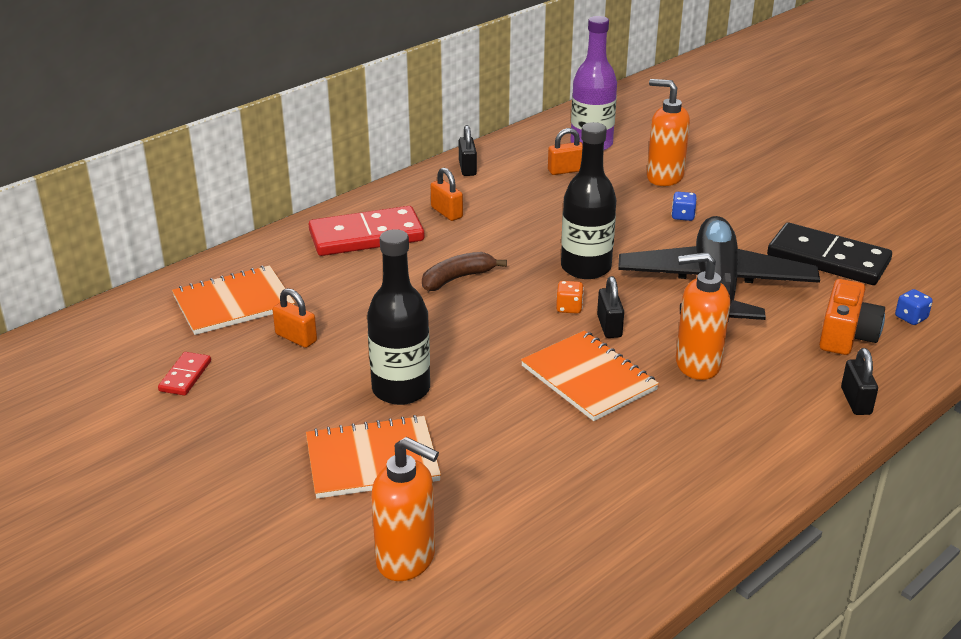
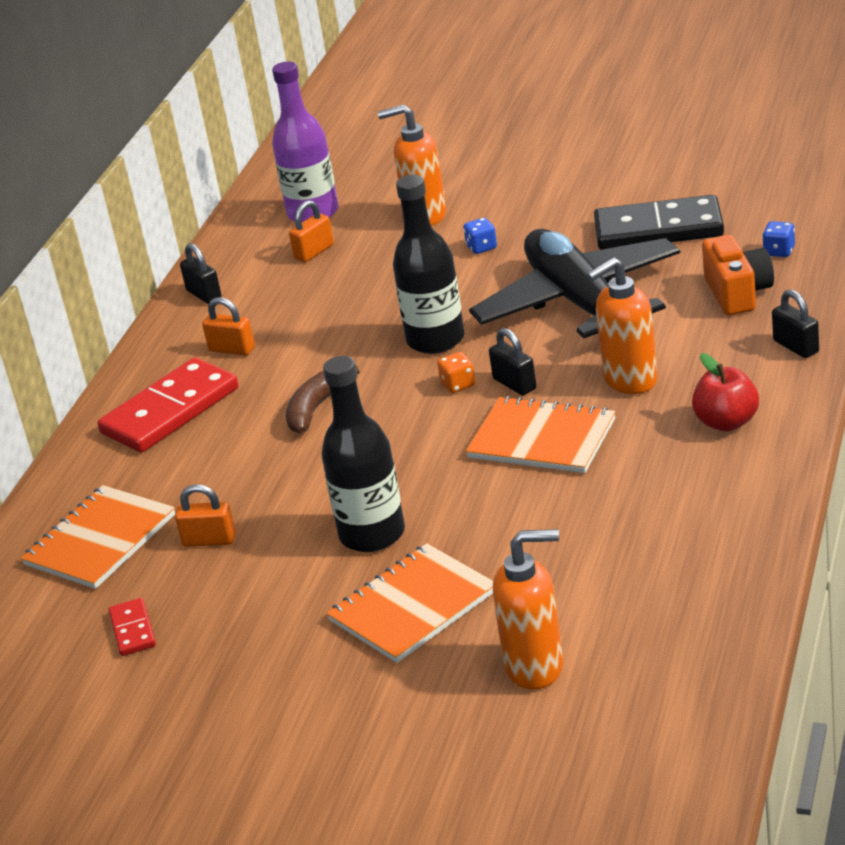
camera: 25 degrees left, 0 degrees up
(742, 436) = (726, 422): none -> red apple

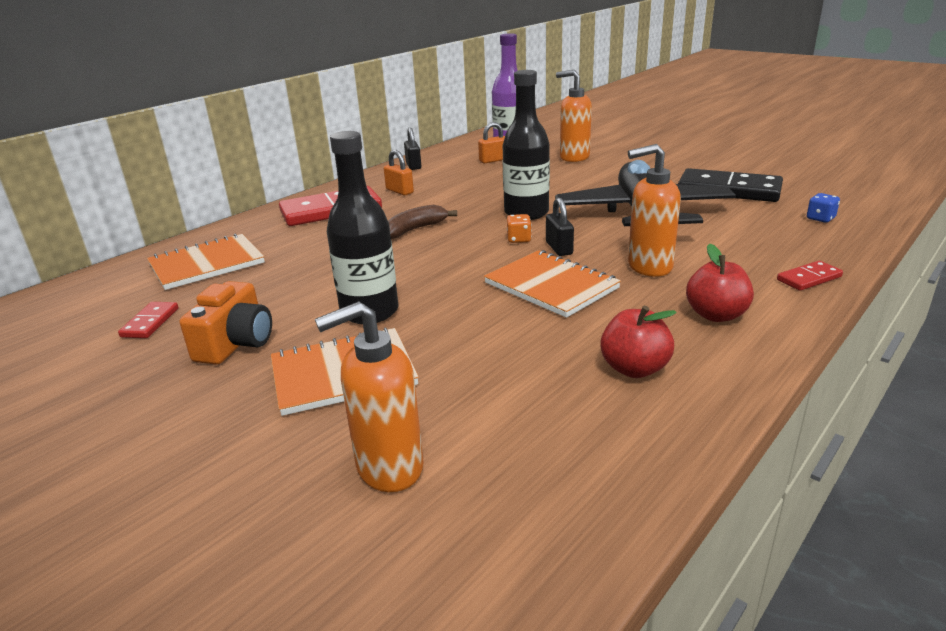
camera: 20 degrees right, 5 degrees down
(209, 540) = (265, 283): orange padlock -> none
(481, 247) = (597, 176): blue dice -> none
(535, 667) = (388, 468): orange soap dispenser -> orange soap dispenser turned 135 degrees clockwise
(682, 507) = (634, 369): none -> red apple
(738, 293) = (772, 235): orange camera -> orange camera (236, 343)
(796, 346) = (809, 278): black padlock -> red domino

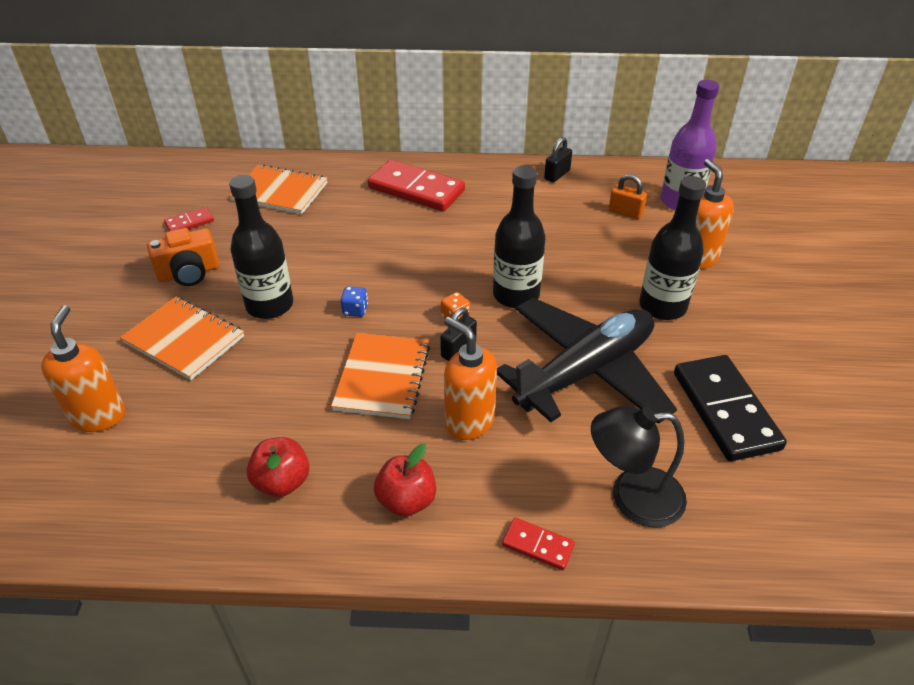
camera: 50 degrees right, 15 degrees up
(388, 468) = (99, 416): orange soap dispenser -> orange soap dispenser turned 60 degrees clockwise
(399, 191) = (491, 200): orange padlock -> none
(414, 229) = (421, 251): brown banana -> none
(607, 178) = (662, 306): none -> black bottle
(785, 236) = (632, 497): none -> black lamp
(820, 218) = (714, 513): blue dice -> blue dice (355, 310)

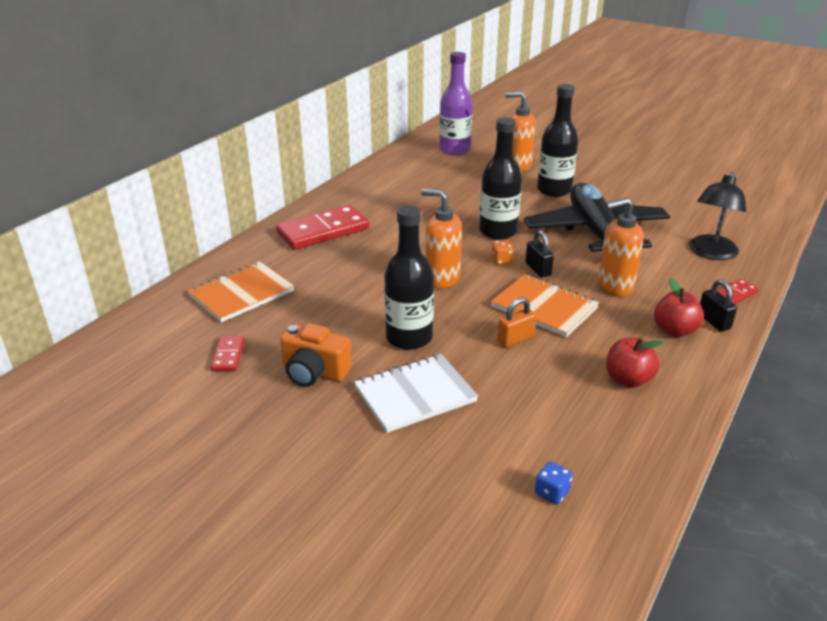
camera: 60 degrees left, 10 degrees down
(99, 416) = (484, 467): orange soap dispenser -> orange soap dispenser (441, 279)
(184, 339) = (415, 395): orange notebook -> white notebook
(189, 273) = (314, 372): orange camera -> orange camera turned 105 degrees clockwise
(355, 310) = (454, 299): blue dice -> blue dice (551, 493)
(557, 175) = (374, 175): black padlock -> black padlock (713, 321)
(625, 212) = (446, 169): orange padlock -> orange padlock (515, 339)
(725, 410) = (658, 204): black domino -> none

